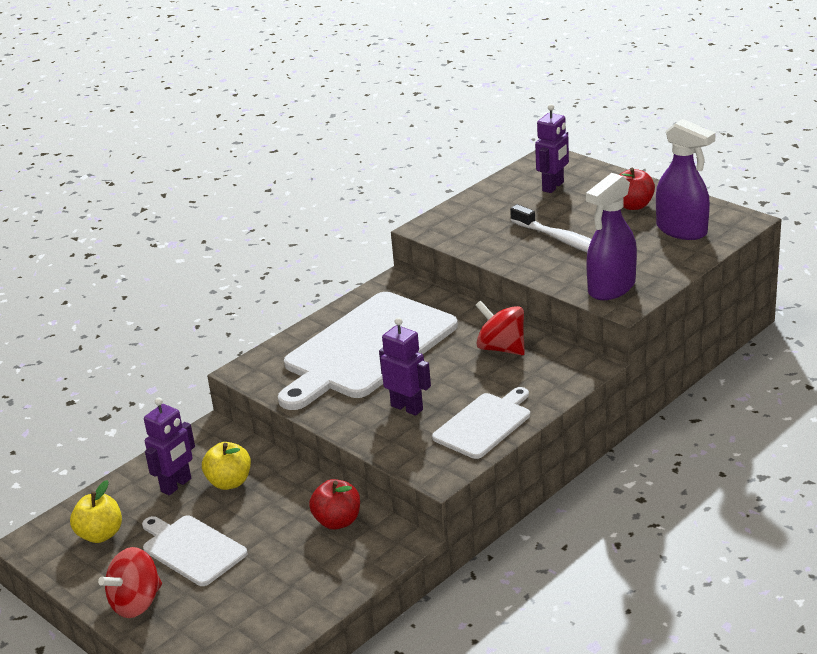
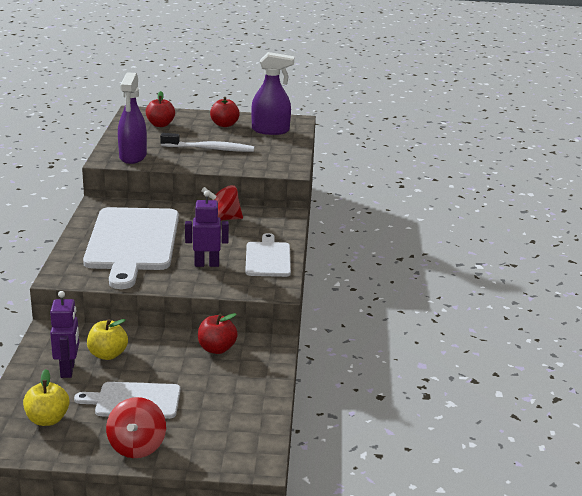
camera: 45 degrees left, 5 degrees down
(553, 187) = (160, 125): purple robot -> red apple
(611, 288) = (272, 164): purple spray bottle -> purple spray bottle (133, 157)

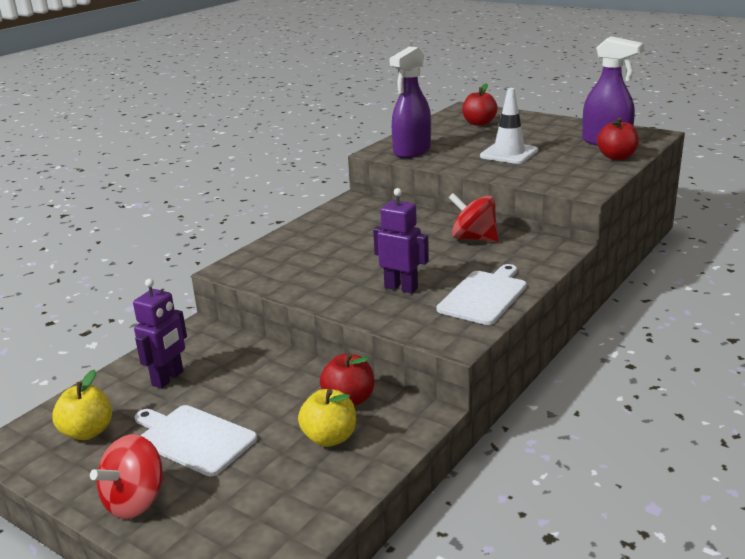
camera: 35 degrees right, 0 degrees up
(108, 354) = (225, 372): yellow apple -> yellow apple (329, 438)
(132, 242) = (344, 246): white cutting board -> none
(210, 149) = (509, 154): white toothbrush -> white traffic cone
(224, 125) = (554, 130): red apple -> red apple (616, 157)

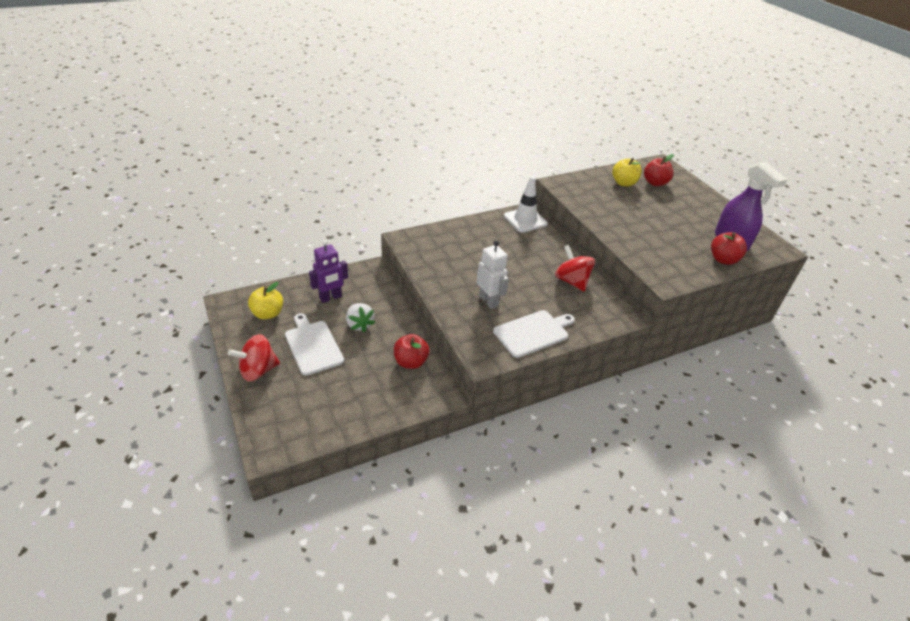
camera: 25 degrees right, 15 degrees up
(239, 390) = (359, 325): none -> white strawberry
(329, 438) = (379, 382): yellow apple -> yellow apple (623, 183)
(401, 288) = (489, 301): purple robot -> white robot
(412, 151) = (581, 192): purple spray bottle -> none
(509, 154) = (646, 222): white traffic cone -> white traffic cone (525, 220)

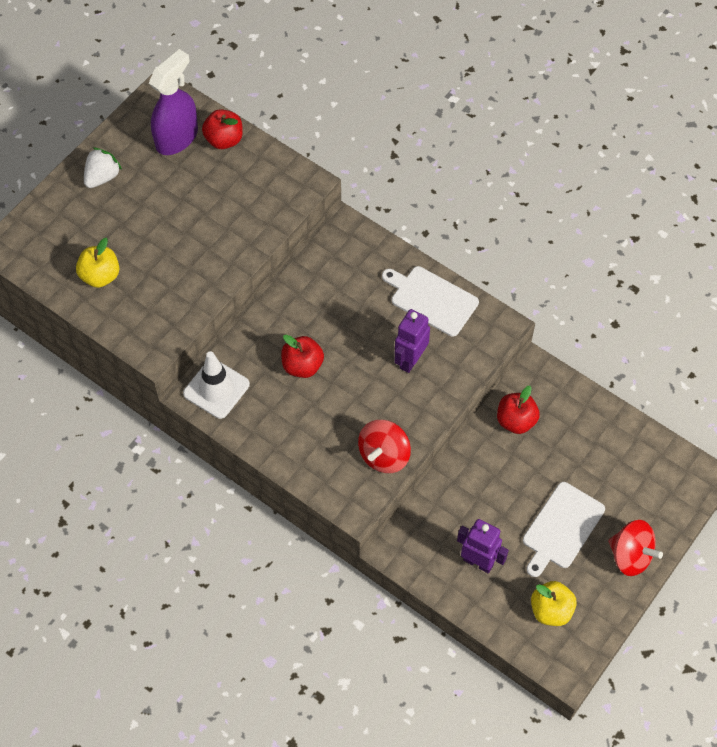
camera: 115 degrees left, 20 degrees up
(359, 325) = (499, 502): white strawberry -> white strawberry (102, 177)
(489, 301) = (410, 360): white robot -> purple robot
(571, 281) = (317, 294): red spinning top -> red spinning top (384, 455)
(655, 183) = (75, 241): red apple -> red apple (302, 366)

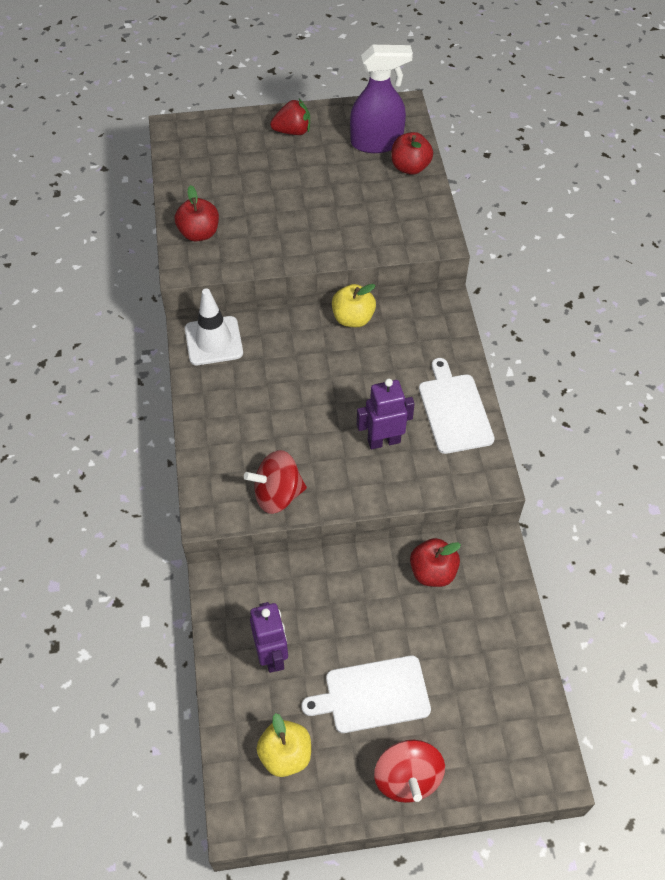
camera: 45 degrees right, 5 degrees down
(100, 276) = (212, 192): yellow apple -> yellow apple (353, 318)
(102, 177) = (293, 131): white strawberry -> red strawberry
(302, 366) = (295, 376): red apple -> red apple (199, 233)

